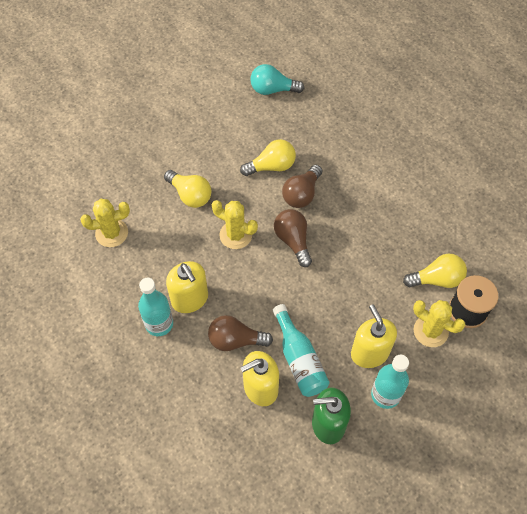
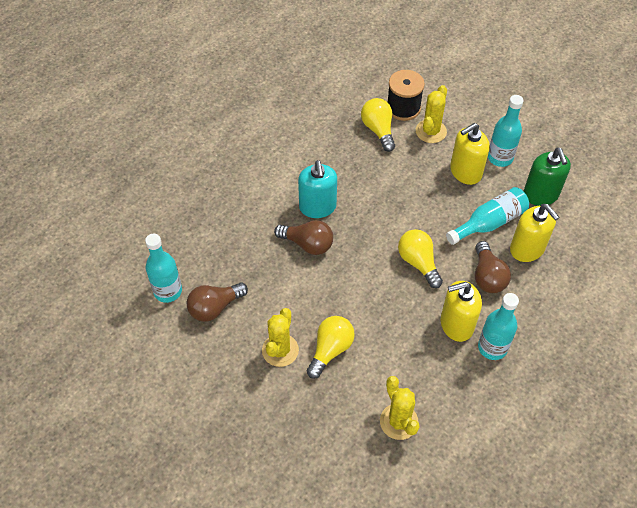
camera: 100 degrees left, 5 degrees down
(190, 299) = (456, 325): yellow soap dispenser -> yellow soap dispenser turned 150 degrees counterclockwise
(235, 235) = (371, 296): yellow cactus -> yellow cactus (280, 350)
(271, 166) = (277, 276): yellow light bulb -> yellow light bulb (418, 262)
(273, 89) = (168, 291): turquoise light bulb -> turquoise bottle
(293, 240) = (365, 244): brown light bulb -> brown light bulb (215, 307)
(343, 208) = (317, 207): none -> turquoise soap dispenser

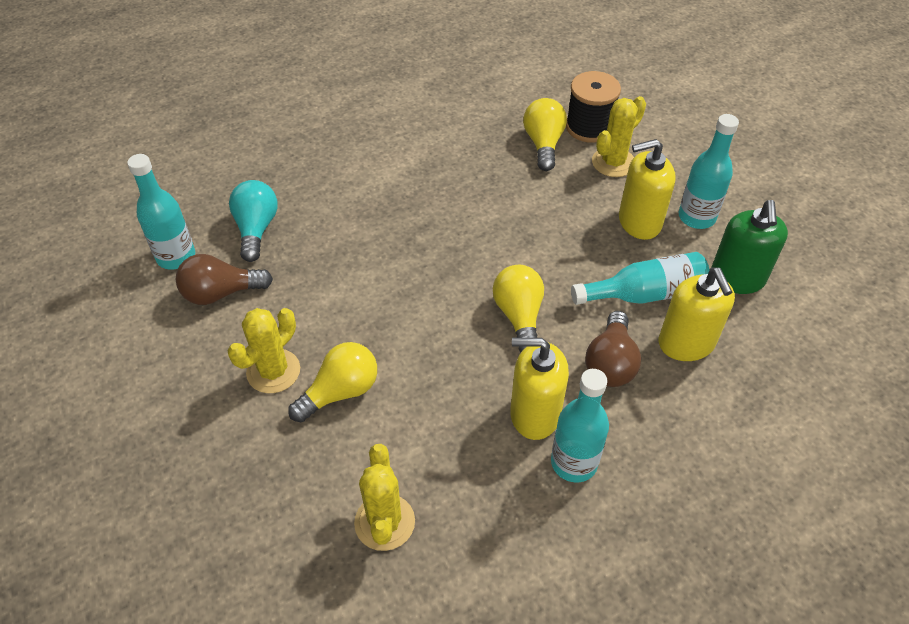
camera: 20 degrees right, 5 degrees down
(213, 253) = (256, 229): none -> turquoise light bulb
(307, 244) = (381, 251): brown light bulb -> none
(317, 207) = (418, 211): turquoise soap dispenser -> none

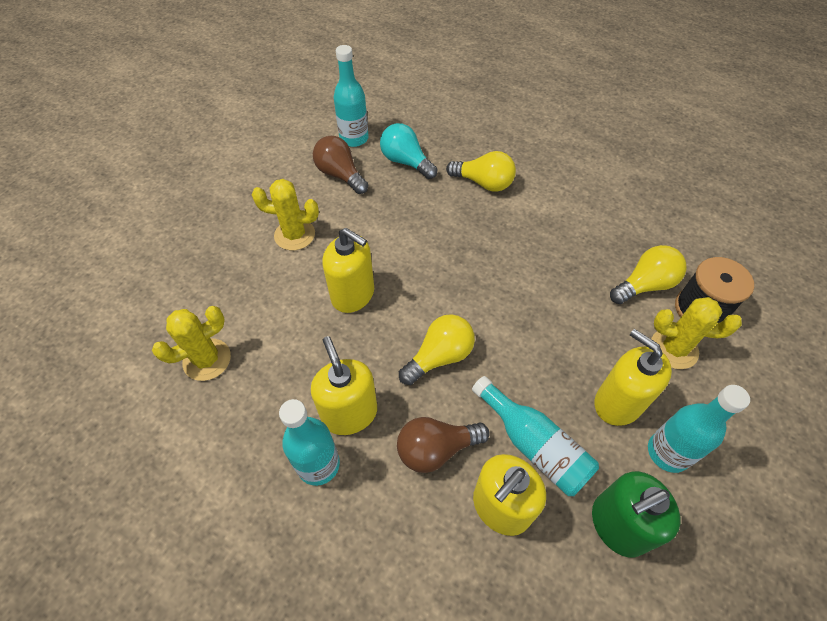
camera: 60 degrees right, 5 degrees up
(256, 229) = (406, 162): turquoise light bulb -> turquoise light bulb turned 105 degrees counterclockwise
(340, 392) = (299, 279): yellow light bulb -> yellow light bulb (483, 183)
(397, 352) = (353, 294): none -> yellow soap dispenser

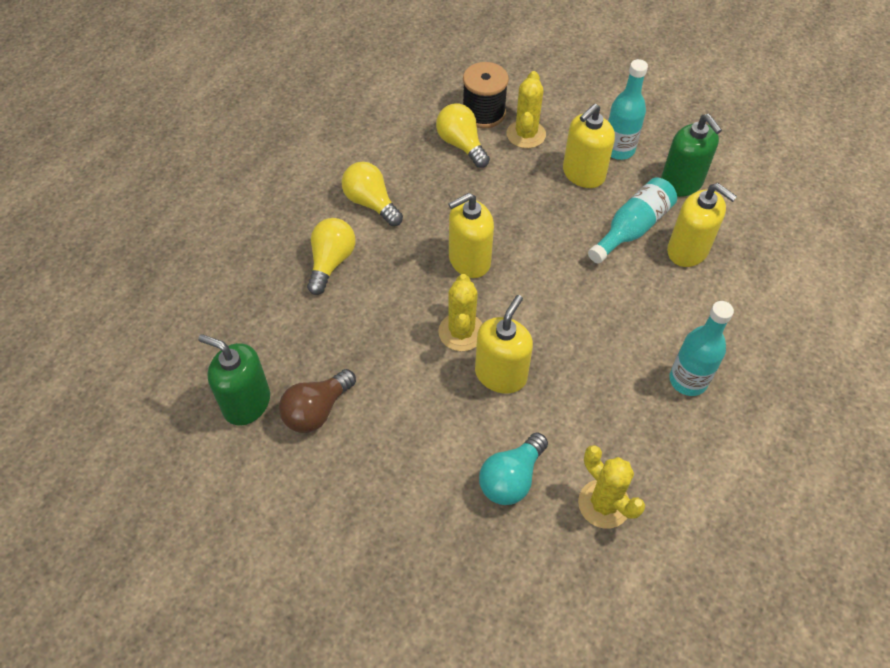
camera: 95 degrees left, 0 degrees up
(294, 235) = (421, 447): yellow cactus -> yellow cactus (461, 332)
(349, 413) = (634, 362): yellow soap dispenser -> yellow soap dispenser (469, 260)
(354, 138) = (246, 403): turquoise bottle -> green soap dispenser
(406, 162) = (294, 340): turquoise light bulb -> turquoise light bulb (511, 478)
(436, 449) = (652, 294): brown light bulb -> none
(439, 357) = (562, 295): yellow light bulb -> yellow light bulb (371, 203)

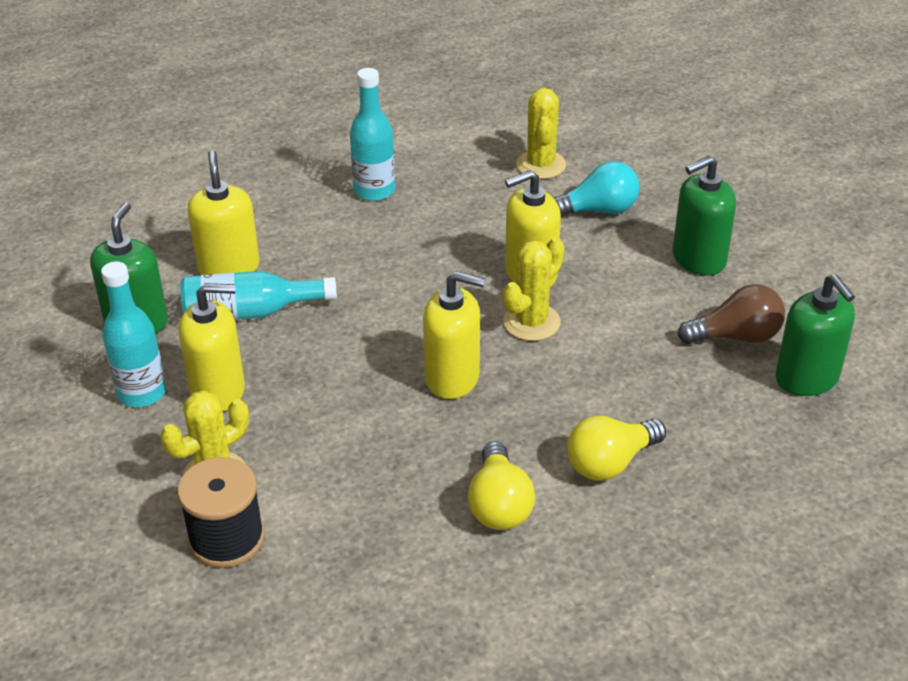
camera: 140 degrees left, 15 degrees down
(394, 475) = (698, 259): none -> green soap dispenser
(461, 145) = (307, 512): yellow light bulb -> none

